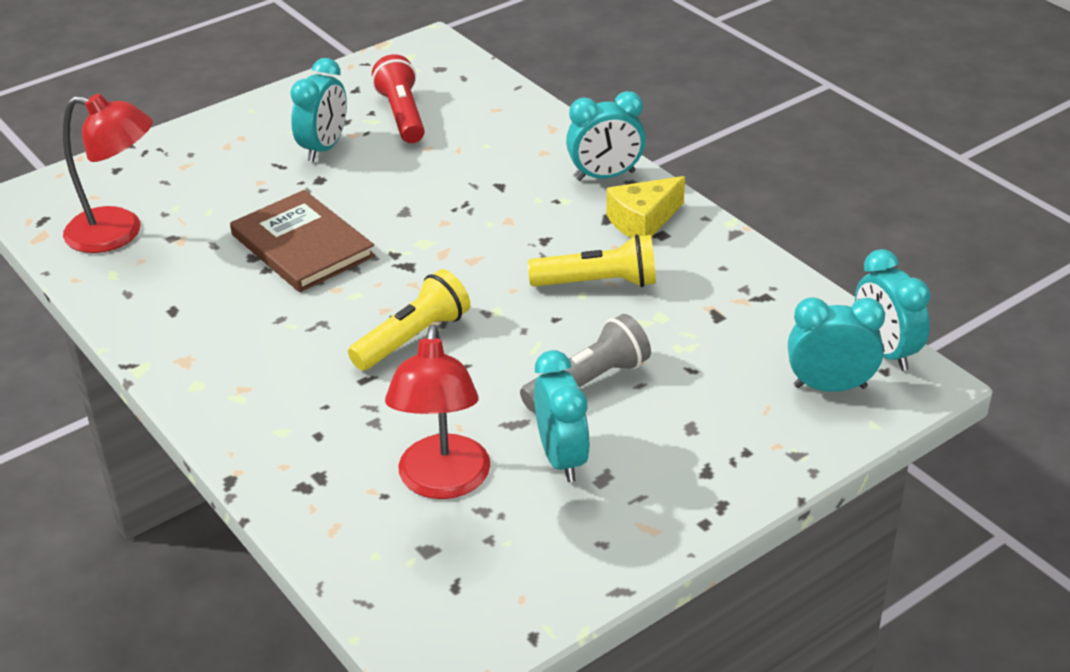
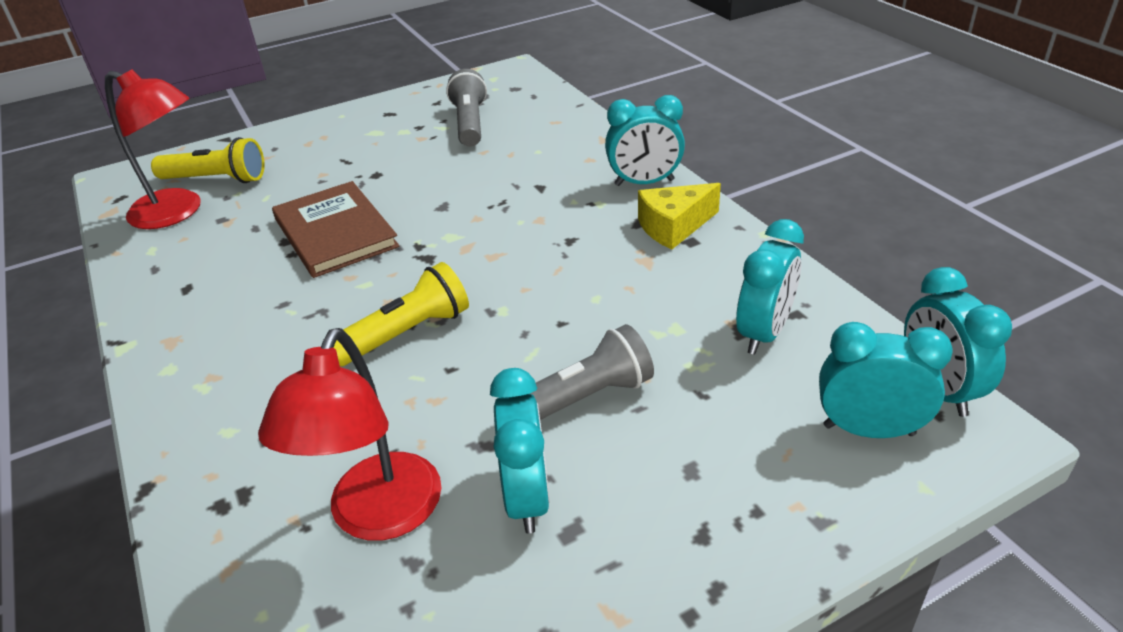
camera: 10 degrees right, 0 degrees up
(324, 148) = (391, 148): turquoise clock -> turquoise clock (764, 333)
(402, 115) = (470, 123): red flashlight -> grey flashlight
(598, 283) = (615, 287): yellow flashlight -> yellow flashlight (216, 179)

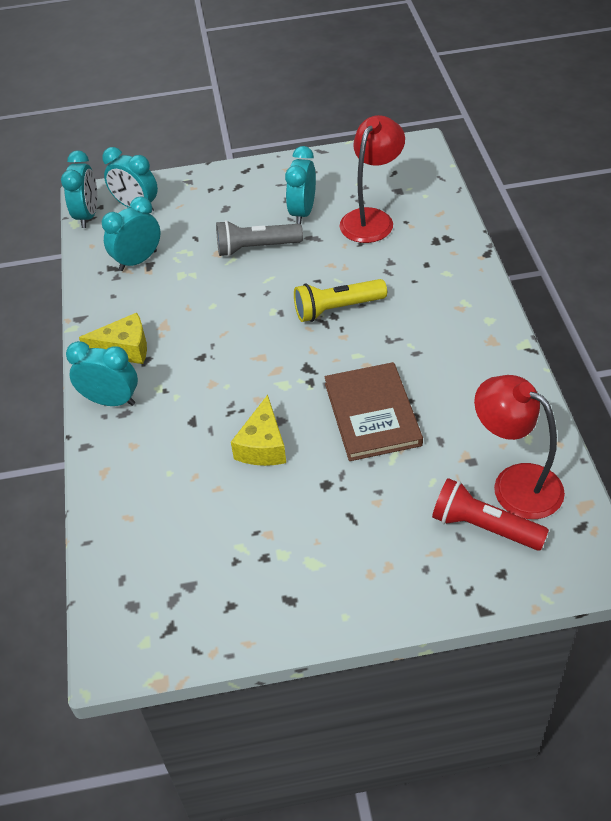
camera: 160 degrees left, 10 degrees up
(216, 179) = (484, 527): yellow flashlight -> red flashlight
(452, 185) = (263, 446): none -> yellow cheese
(470, 123) = (211, 544): grey flashlight -> none

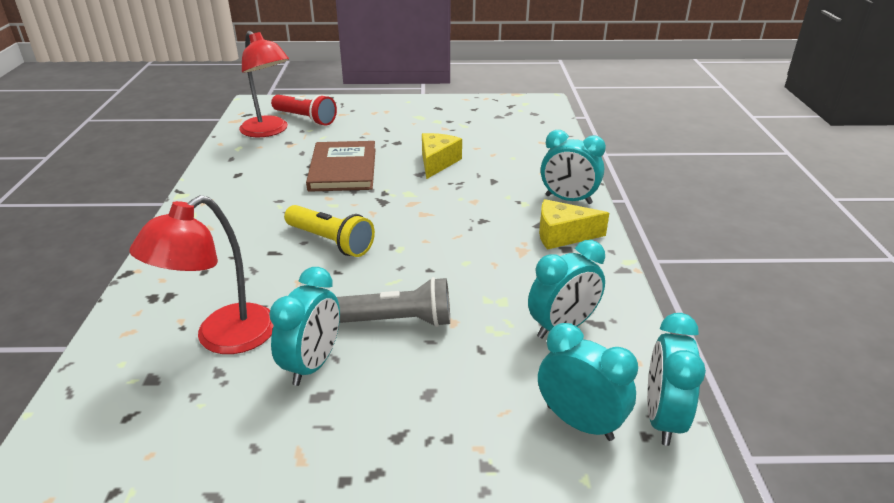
camera: 175 degrees left, 15 degrees down
(337, 309) = (330, 242): yellow flashlight -> yellow flashlight turned 45 degrees clockwise

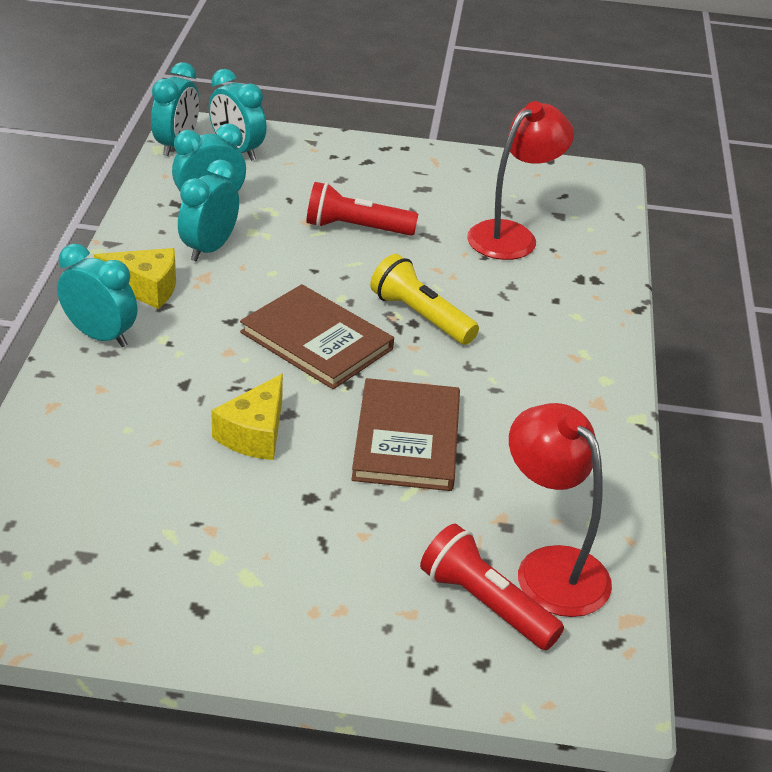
camera: 175 degrees left, 5 degrees up
(313, 364) = (431, 207): turquoise clock -> turquoise clock (209, 248)
(397, 321) = (356, 228): grey flashlight -> red flashlight
(412, 214) = (316, 341): none -> brown book

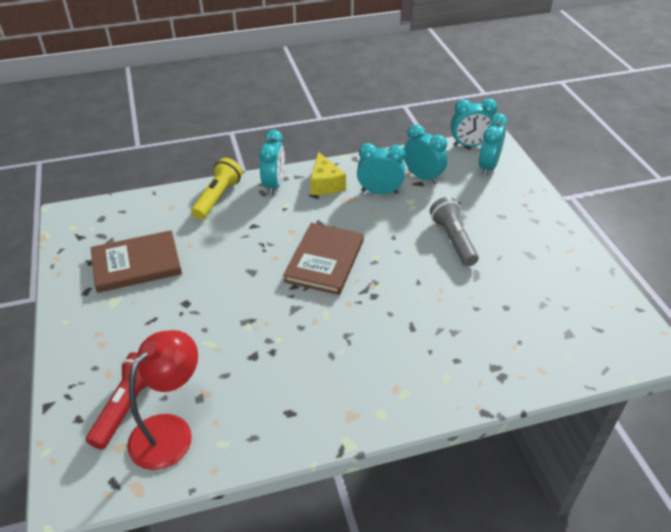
camera: 70 degrees right, 5 degrees up
(254, 434) = (227, 265): yellow cheese -> none
(356, 228) = (453, 240): red flashlight -> grey flashlight
(406, 439) = (257, 327): brown book -> brown book (136, 264)
(421, 316) = (383, 297): yellow flashlight -> yellow flashlight (218, 197)
(512, 235) = (516, 315): red lamp -> none

